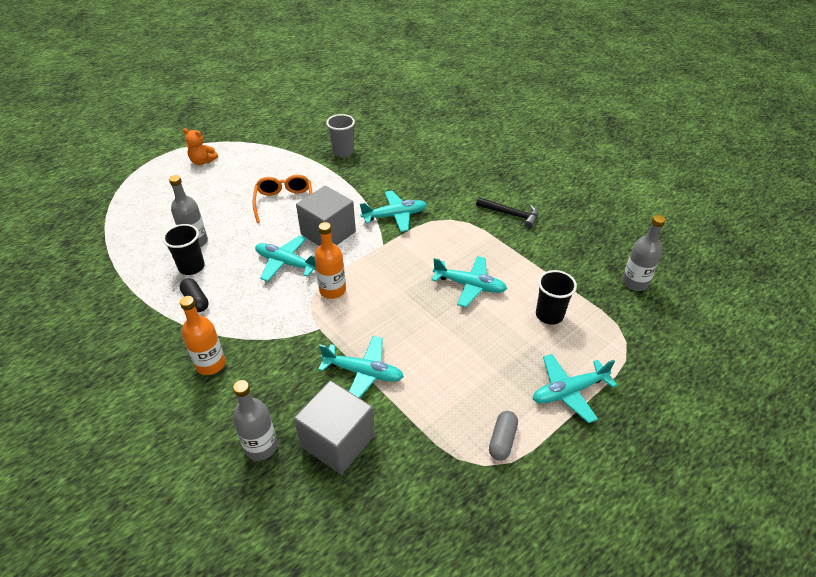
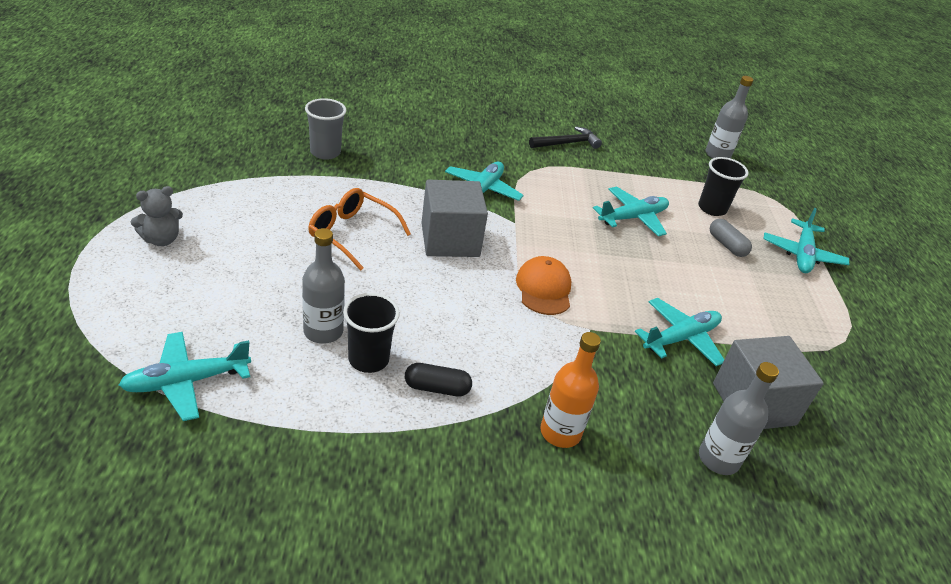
camera: 55 degrees left, 5 degrees down
(203, 161) = (161, 239): orange teddy bear -> grey teddy bear
(286, 263) = (460, 292): turquoise plane -> turquoise plane (186, 382)
(332, 290) = (544, 289): orange bottle -> orange cap
(502, 440) = (826, 316): grey capsule -> grey capsule (727, 245)

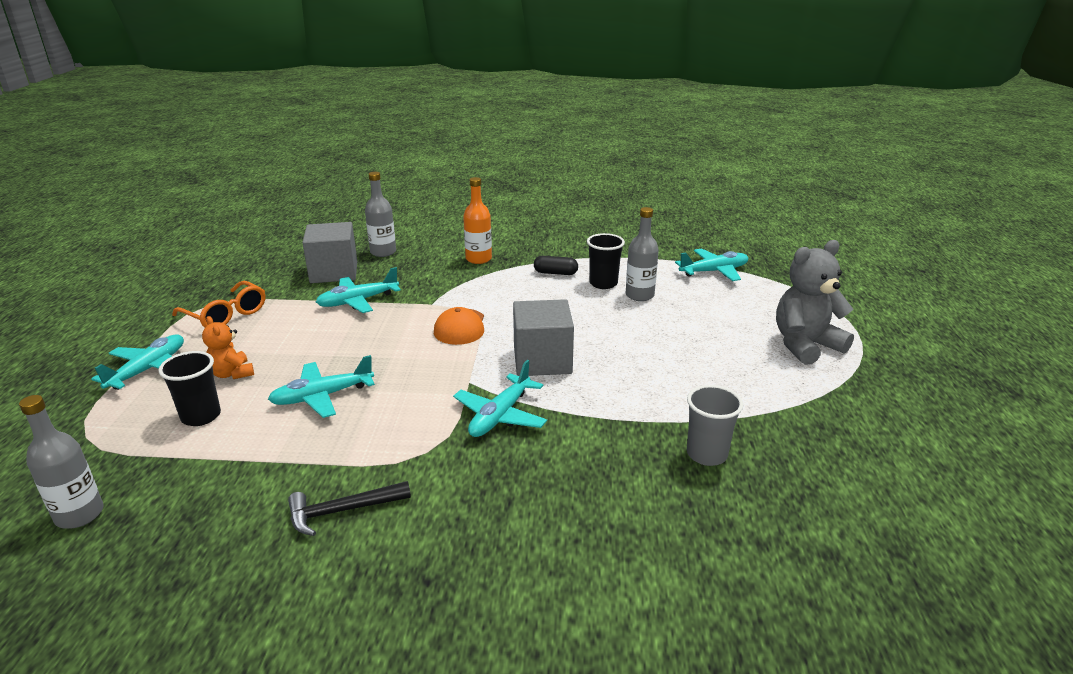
camera: 170 degrees left, 10 degrees down
(161, 239) = (805, 345): grey teddy bear -> grey teddy bear, size x1.80
(352, 234) = (639, 359): orange glasses -> orange glasses (226, 314)
(727, 245) = (232, 373): grey capsule -> orange teddy bear

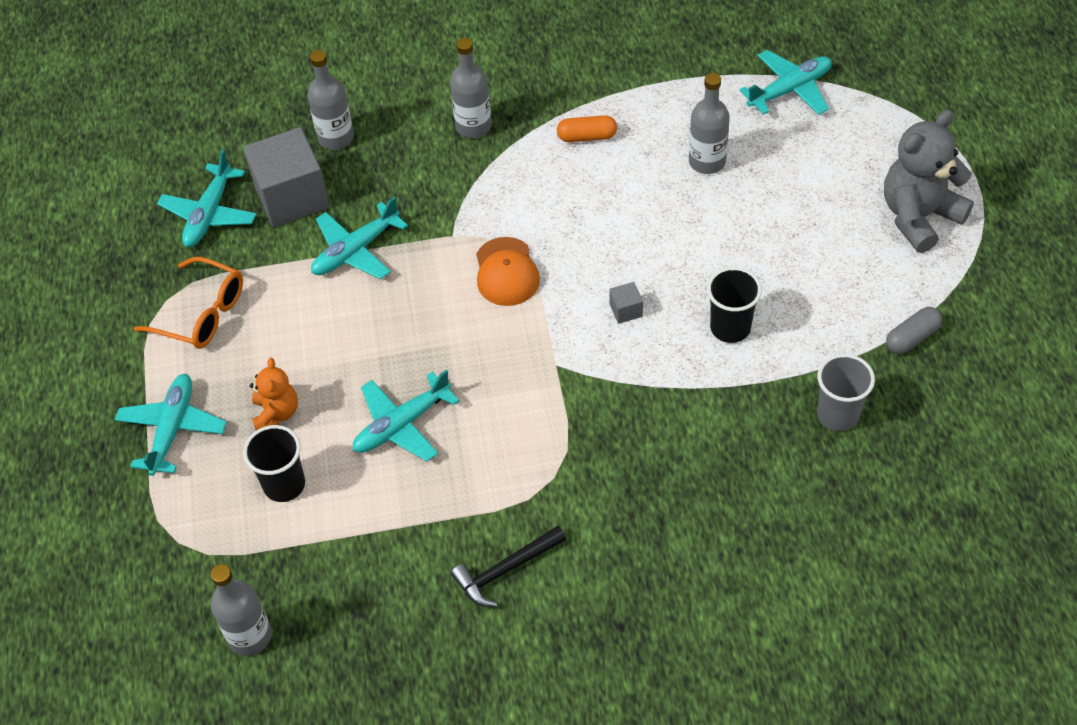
camera: 10 degrees left, 25 degrees up
(232, 373) = (276, 413): orange teddy bear -> orange teddy bear turned 135 degrees counterclockwise
(478, 259) = (473, 126): orange bottle -> grey bottle
(500, 416) = (610, 409): turquoise plane -> turquoise plane (209, 214)
(542, 360) = (626, 310): grey cube -> grey cube, size x0.41
(555, 273) = (587, 136): black capsule -> orange capsule
(603, 283) = (655, 146): black cup -> black cup (730, 328)
(788, 414) = (912, 337): none -> grey capsule

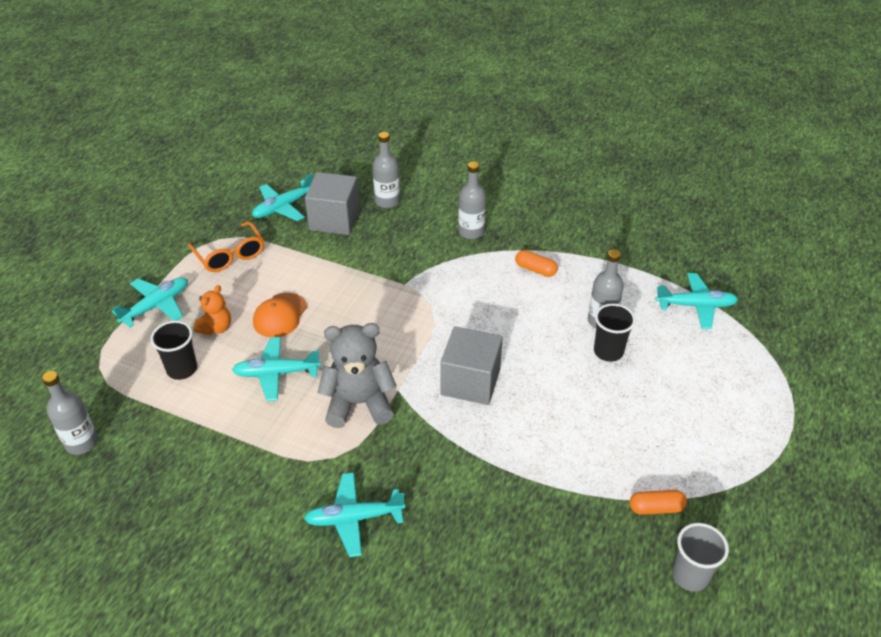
camera: 30 degrees right, 10 degrees down
(355, 251) = (342, 264): turquoise plane -> turquoise plane (354, 518)
(505, 570) = (254, 496): black hammer -> none
(506, 272) = (417, 320): orange cap -> orange cap (280, 315)
(626, 310) = (470, 381): grey cube -> grey cube, size x2.45
(730, 328) = (530, 429): black cup -> black cup (608, 351)
(838, 415) = (557, 529): grey cup -> grey cup (690, 575)
(912, 337) = (656, 508): grey capsule -> orange capsule
(919, 216) = (727, 430): grey teddy bear -> grey teddy bear (359, 403)

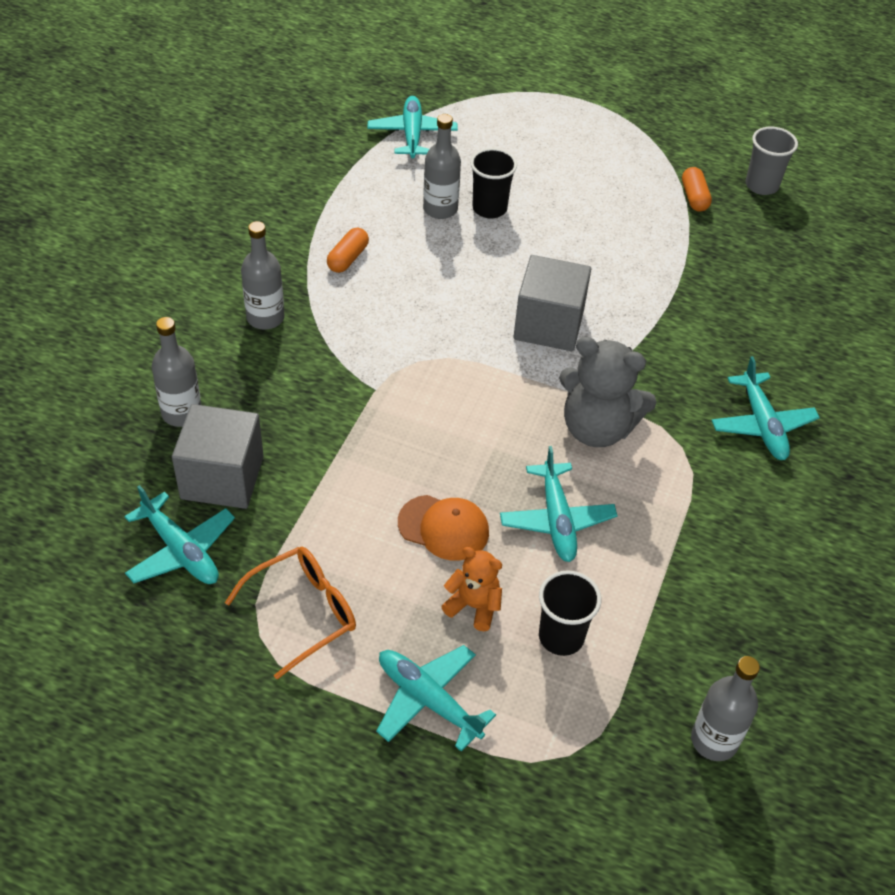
camera: 95 degrees left, 5 degrees up
(359, 403) = (597, 428): grey teddy bear -> grey teddy bear turned 60 degrees counterclockwise

